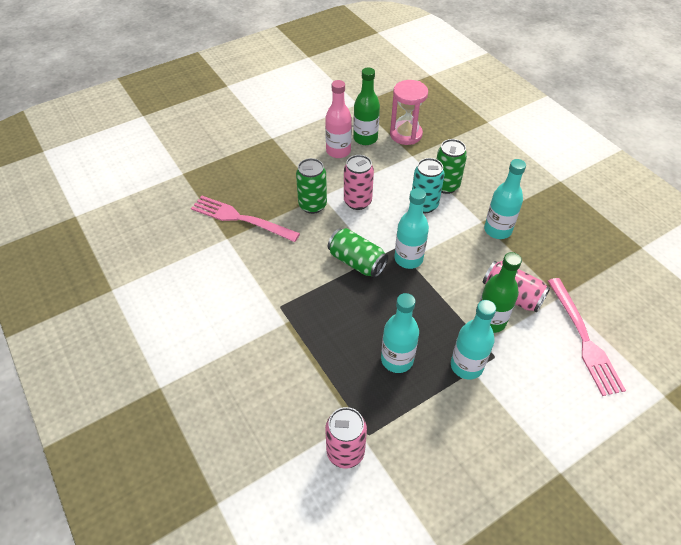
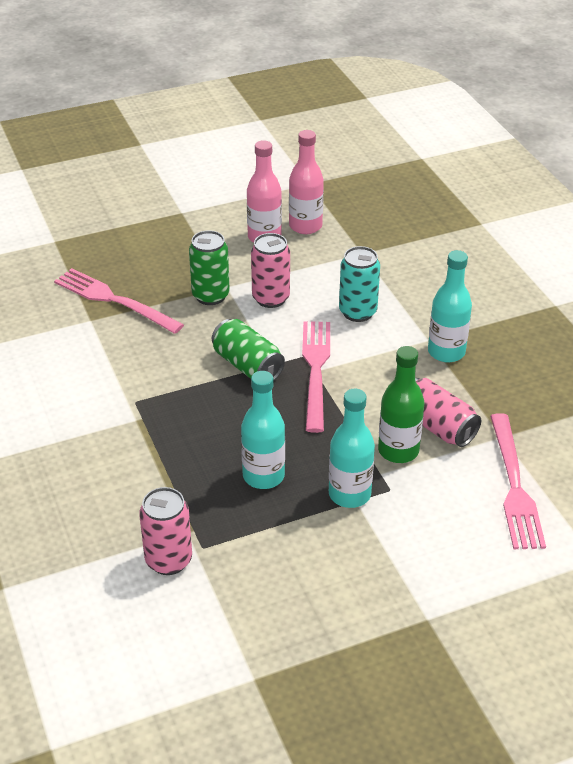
camera: 10 degrees right, 10 degrees down
(365, 138) = (305, 226): green bottle -> pink bottle
(406, 134) = (362, 227): pink hourglass -> none
(408, 259) = (316, 370): turquoise bottle -> pink fork
(446, 186) = (395, 293): green can -> none

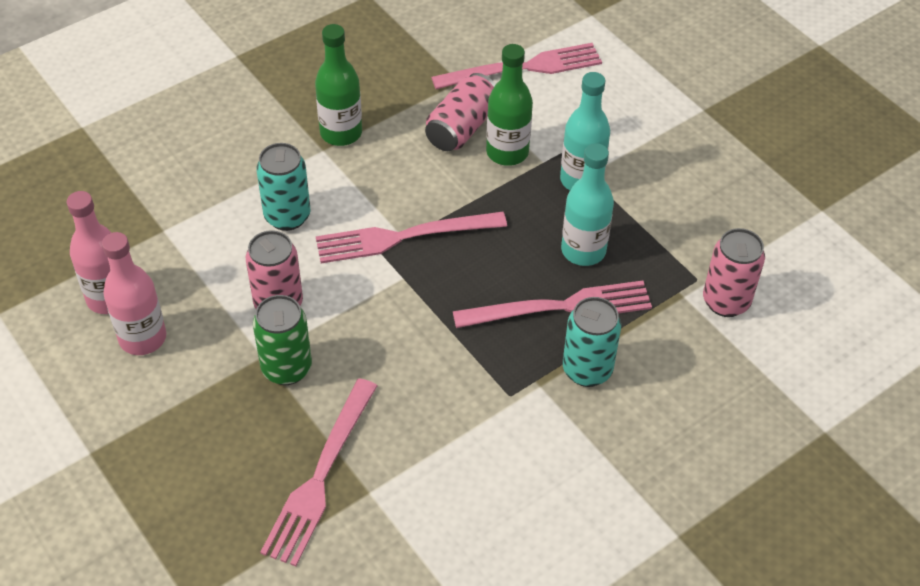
camera: 105 degrees left, 10 degrees up
(137, 449) = (587, 370): none -> turquoise can
(207, 448) = (561, 307): none -> pink fork
(247, 365) = (413, 300): green can -> none
(446, 352) = (341, 133): turquoise bottle -> green bottle

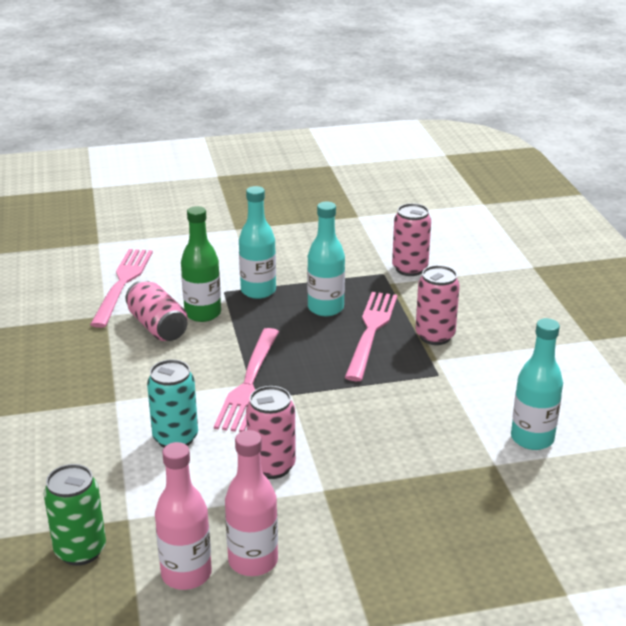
camera: 65 degrees left, 20 degrees down
(286, 368) = (345, 478): green can -> green can (80, 550)
(320, 476) = (468, 486): pink fork -> none
(341, 133) = (105, 386): green bottle -> none
(432, 517) = (532, 438): none -> turquoise bottle
(587, 370) = (435, 336): turquoise can -> pink can

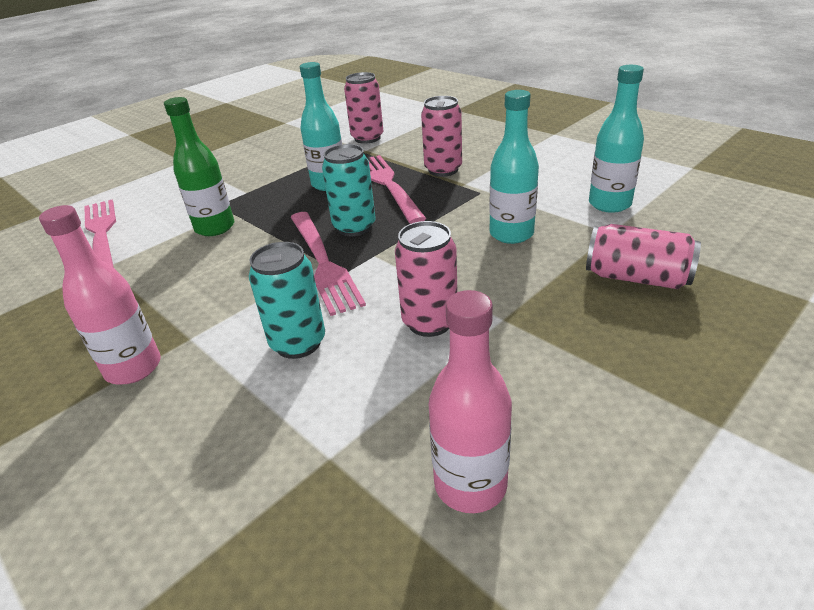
camera: 30 degrees left, 5 degrees up
(80, 550) = (305, 536): green can -> none
(158, 327) = (176, 254): pink can -> pink can (636, 277)
(253, 561) = (524, 425): pink bottle -> pink bottle (133, 368)
(258, 291) = (253, 193): turquoise bottle -> turquoise bottle (511, 234)
(302, 362) = (354, 227): none -> turquoise can

